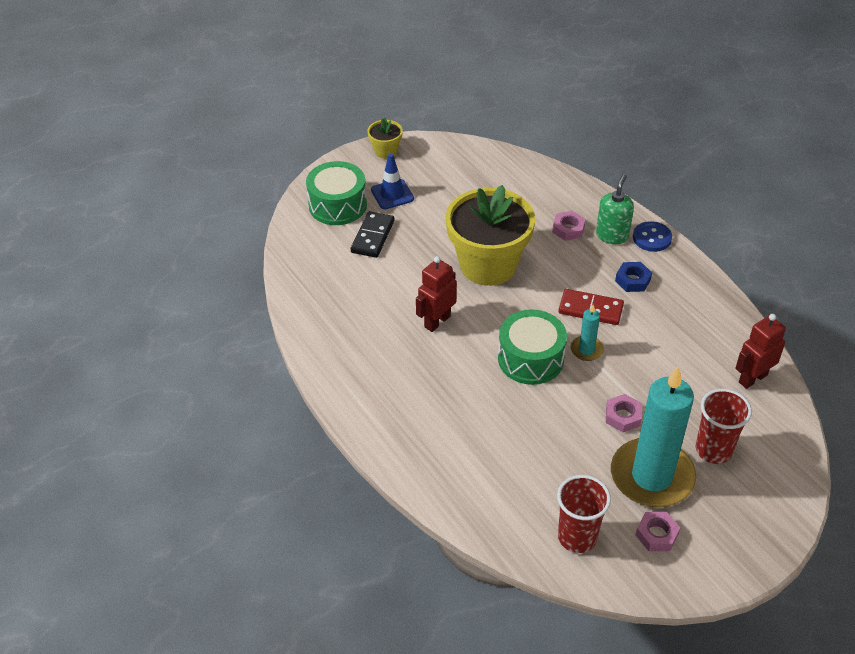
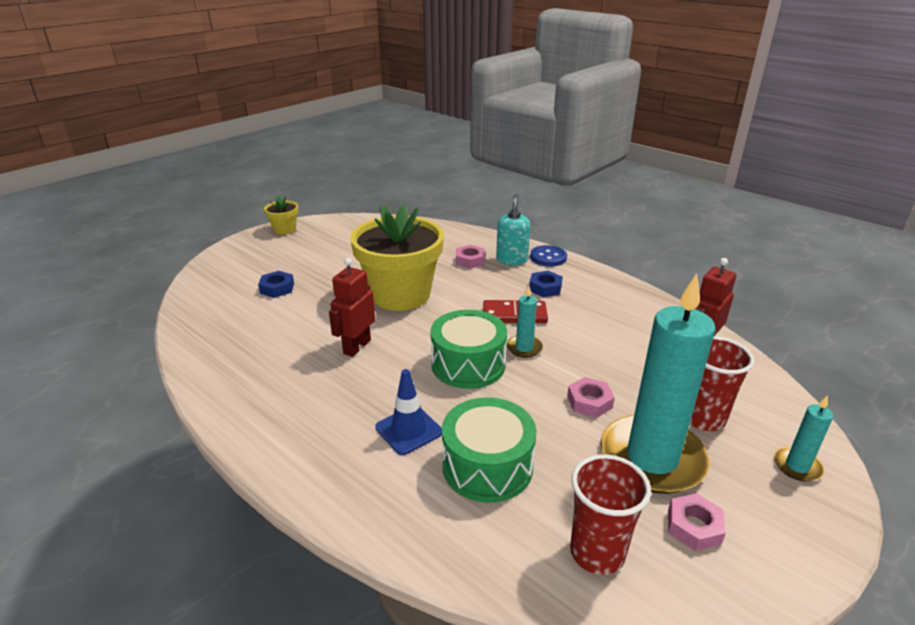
camera: 15 degrees left, 15 degrees down
(337, 205) = (238, 270): green drum -> green drum (487, 466)
(372, 236) = (277, 288): black domino -> blue nut
(392, 194) = (294, 256): blue traffic cone -> blue traffic cone (409, 430)
(612, 235) = (512, 260): green soap dispenser -> turquoise soap dispenser
(767, 506) = (797, 466): none -> turquoise candle

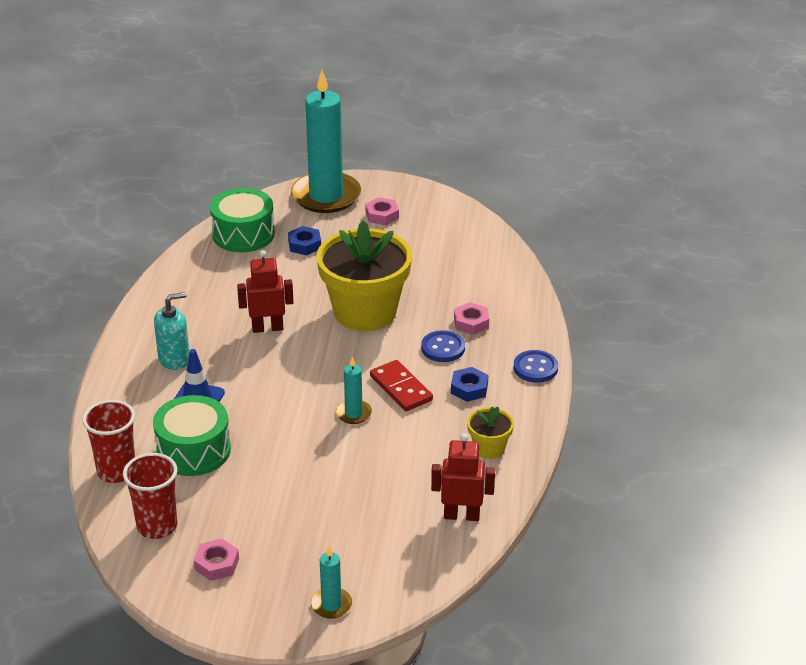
camera: 55 degrees right, 5 degrees up
(284, 229) = (404, 190): yellow flower pot -> yellow flower pot (489, 448)
(468, 364) = (300, 393): green drum -> green drum (243, 234)
(485, 281) = (443, 348): none -> blue button
(512, 260) = (502, 347): turquoise soap dispenser -> turquoise soap dispenser (174, 359)
(589, 402) = (312, 474): pink nut -> pink nut (382, 215)
(652, 458) = (272, 526): turquoise candle -> turquoise candle (326, 196)
(703, 418) = (348, 541): red cup -> red cup (116, 471)

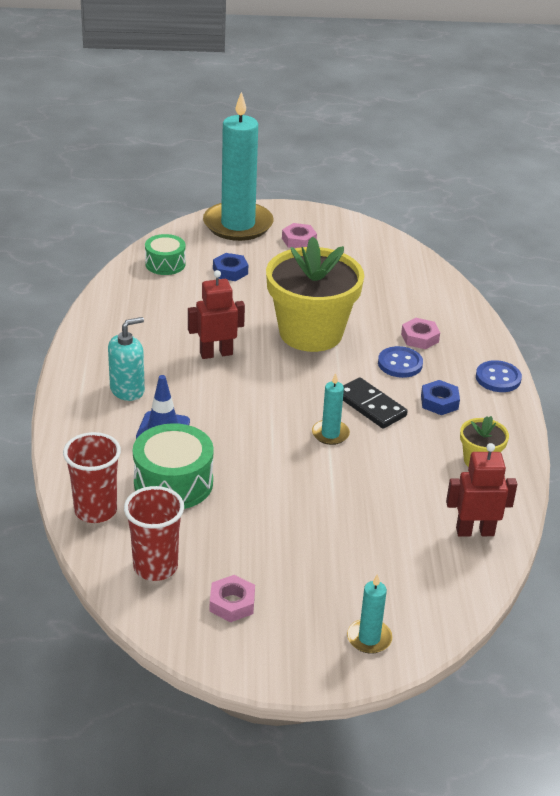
camera: 10 degrees left, 0 degrees up
(243, 234) = (165, 264): green drum -> green drum, size x0.63
(401, 388) = (370, 406): red domino -> black domino

